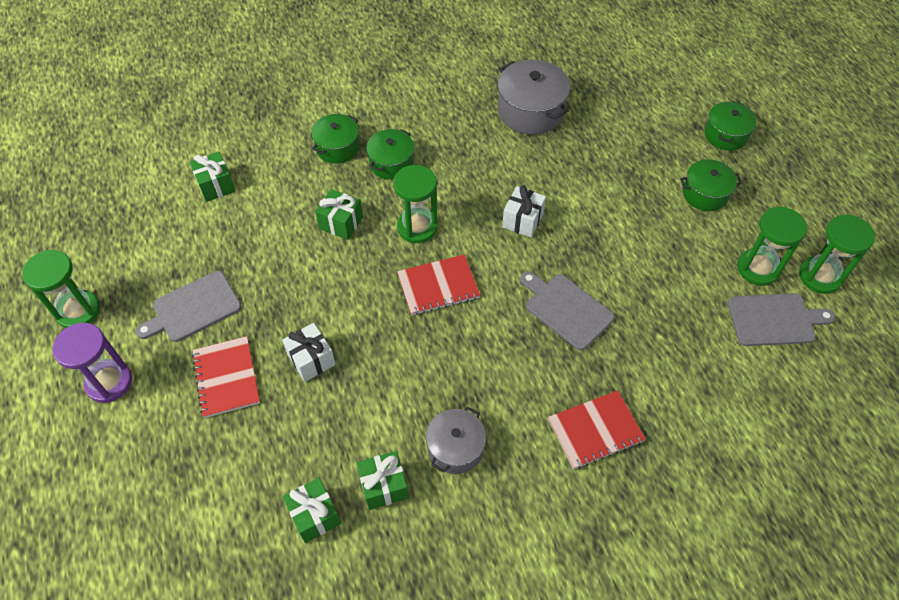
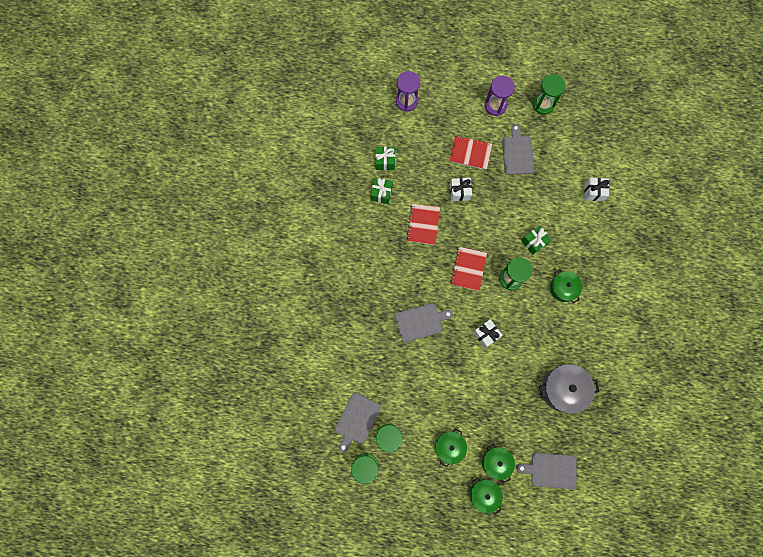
camera: 120 degrees right, 20 degrees up
(160, 545) = (406, 101): none -> purple hourglass
(216, 185) = (593, 192): green gift -> white gift
(337, 147) = (590, 265): green pot -> green pot (496, 462)
(455, 448) = (381, 231): grey pot -> none
(595, 430) = (354, 294): red notebook -> red notebook (423, 224)
(638, 86) = (550, 470): none -> grey cutting board

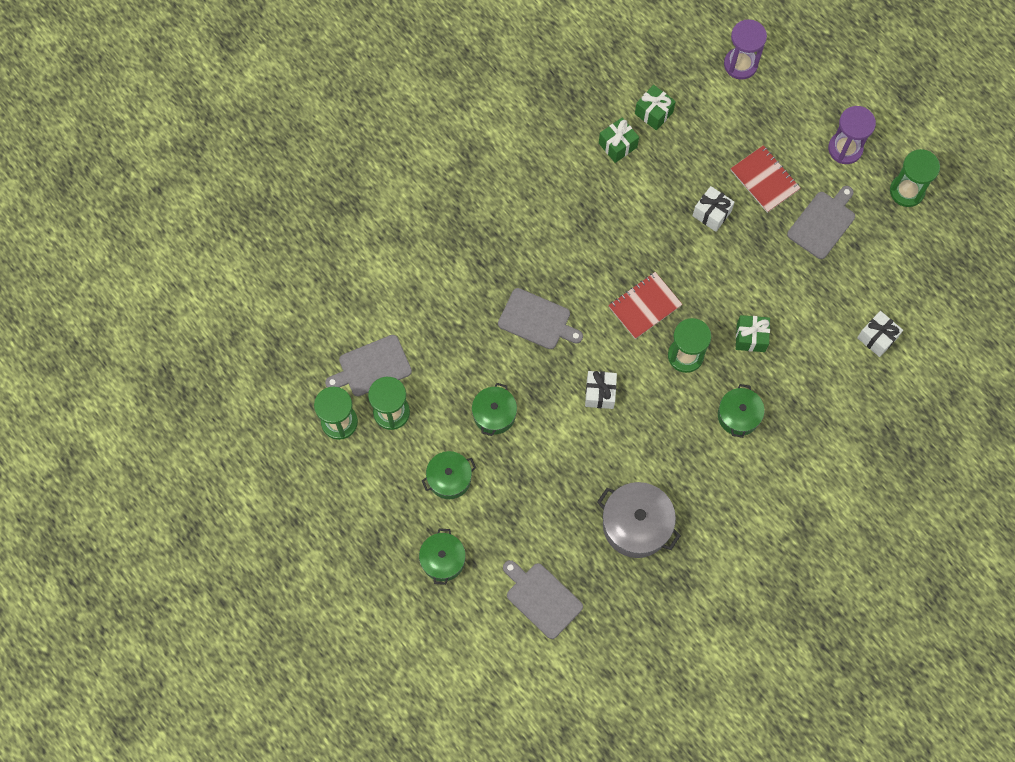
camera: 40 degrees right, 5 degrees down
(423, 224) = (635, 217): red notebook -> none
(496, 462) = (487, 538): green pot -> green pot (494, 414)

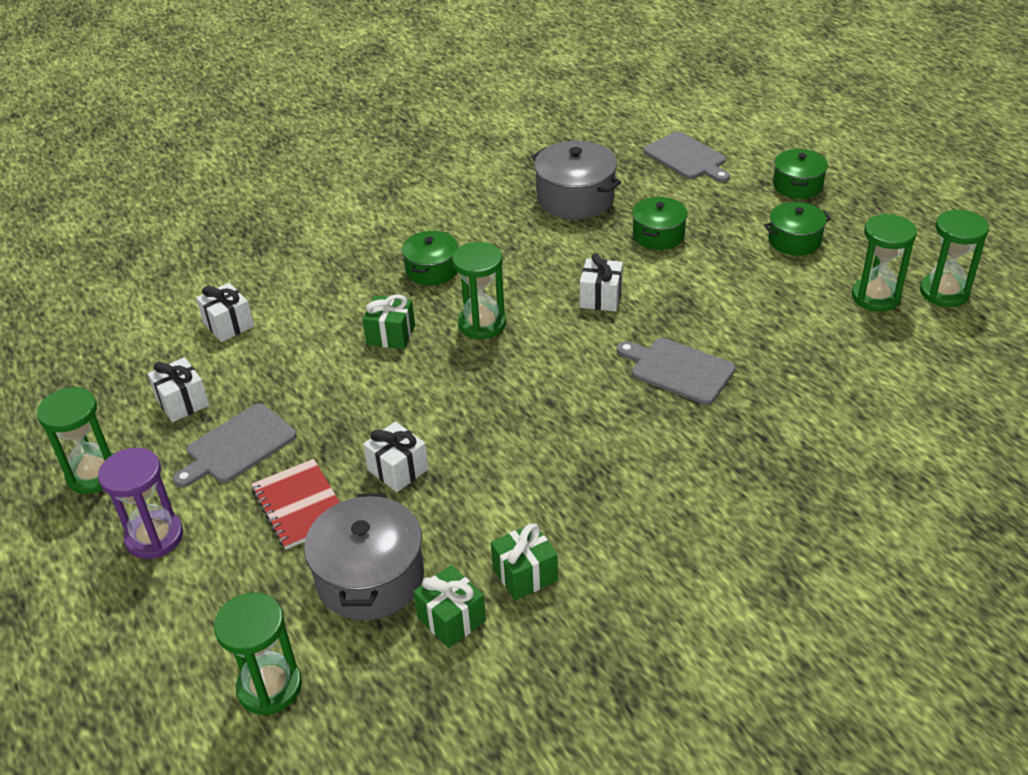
camera: 170 degrees left, 30 degrees down
(371, 367) = (910, 339): grey cutting board -> none
(494, 414) = (739, 288): green pot -> green pot (658, 235)
(645, 306) = (525, 374): red notebook -> none
(706, 134) = (370, 577): none -> grey pot
(740, 64) = (269, 687): purple hourglass -> green hourglass
(877, 257) = (182, 402): none -> white gift

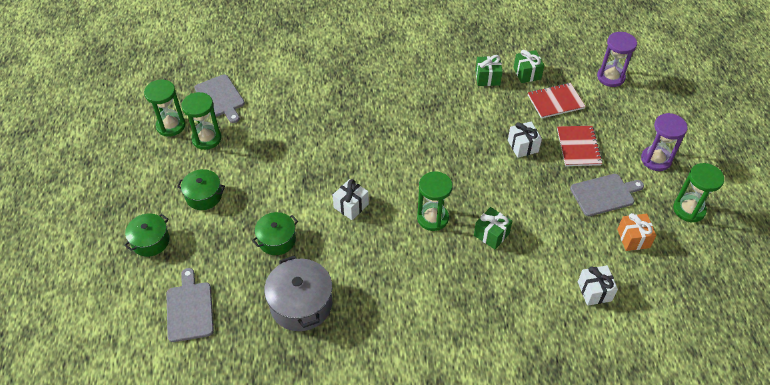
camera: 155 degrees left, 10 degrees up
(182, 402) = (633, 238): white gift -> orange gift
(269, 687) = (610, 77): green hourglass -> purple hourglass
(370, 577) = (555, 102): grey pot -> red notebook
(432, 270) = (440, 279): green pot -> none
(678, 370) = (348, 141): grey cutting board -> grey cutting board (220, 98)

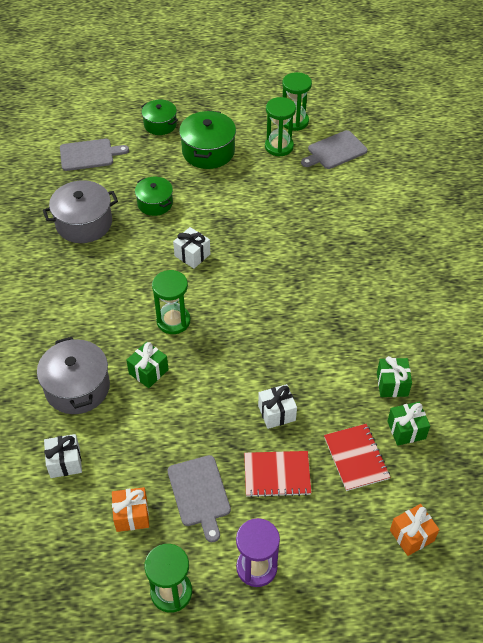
camera: 90 degrees right, 0 degrees up
(204, 196) = (208, 151): green pot -> green pot, size x1.56
(514, 289) = (77, 387): none -> grey pot
(610, 77) = (412, 535): purple hourglass -> orange gift

